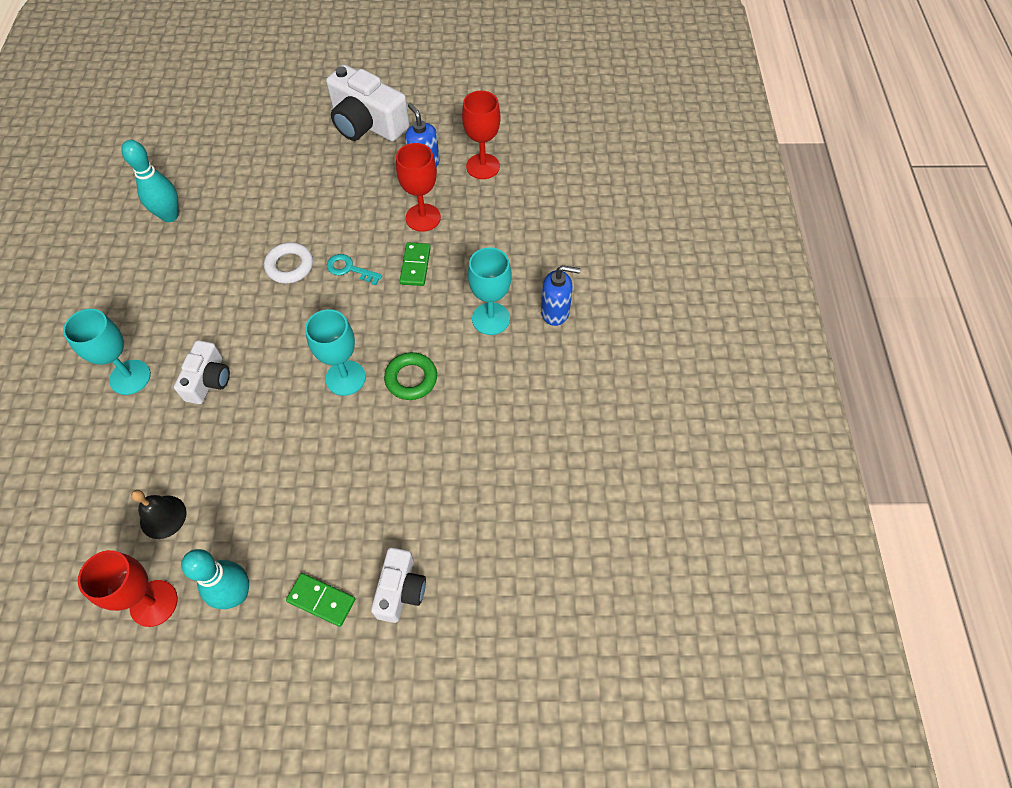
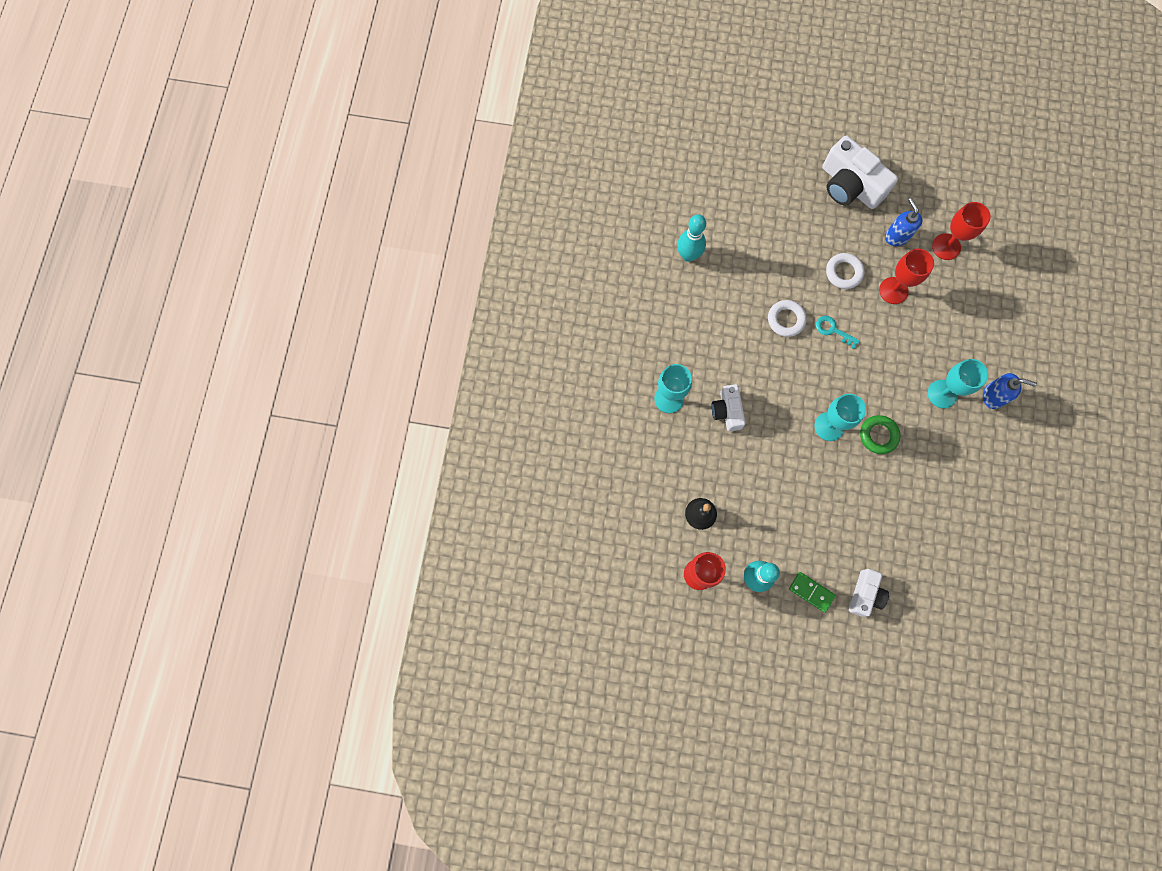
camera: 10 degrees right, 15 degrees up
(208, 380) = (727, 411): white camera -> white camera turned 150 degrees clockwise
(361, 208) = (843, 272): none -> white ring
(415, 266) = (885, 336): green domino -> none

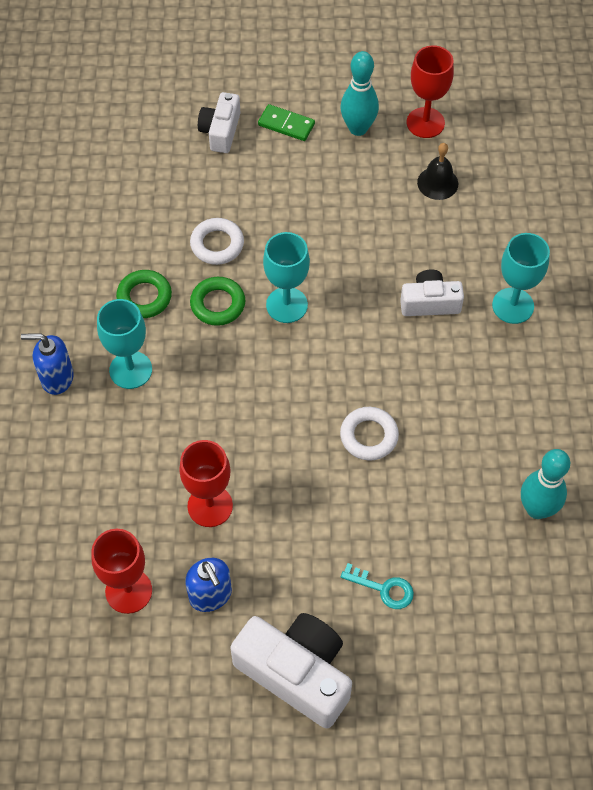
camera: 170 degrees right, 15 degrees down
(727, 411) = (429, 303): white camera -> white camera turned 75 degrees counterclockwise
(833, 330) = (297, 432): turquoise key -> turquoise key (383, 588)
(843, 272) = (290, 521): white ring -> white ring (217, 244)
(931, 450) = (144, 297): none -> green ring

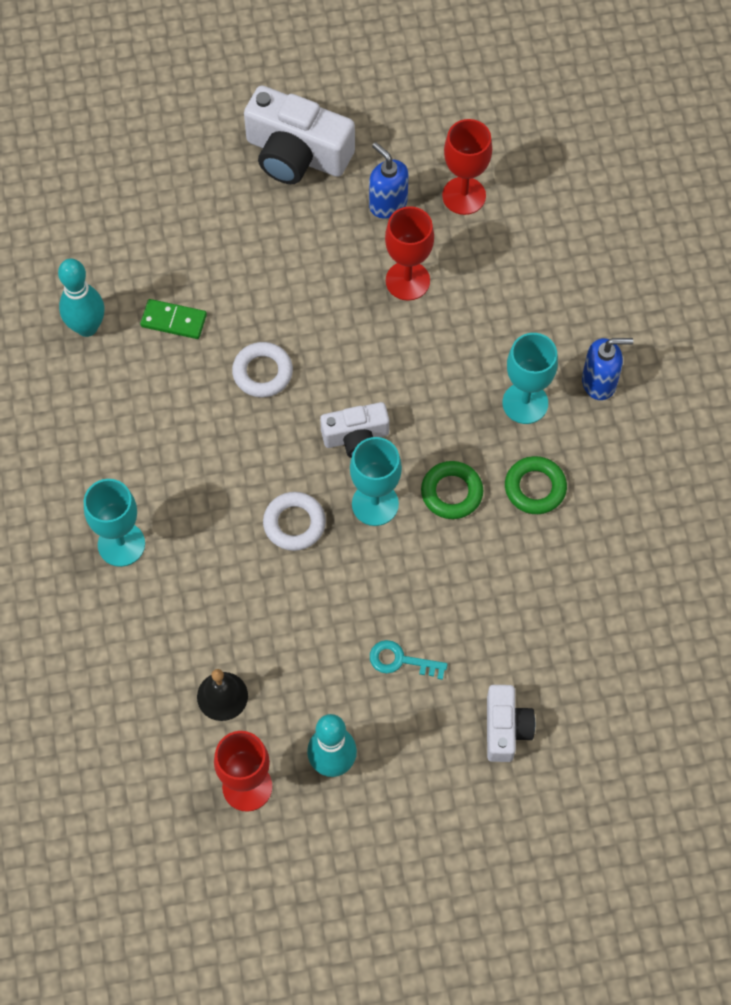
camera: 170 degrees right, 5 degrees up
(217, 244) = (470, 567): white ring -> white ring (294, 524)
(286, 124) = (425, 753): green domino -> green domino (173, 321)
(383, 588) = (228, 233): turquoise key -> turquoise key (400, 660)
(429, 303) = (215, 533): white camera -> white camera (356, 437)

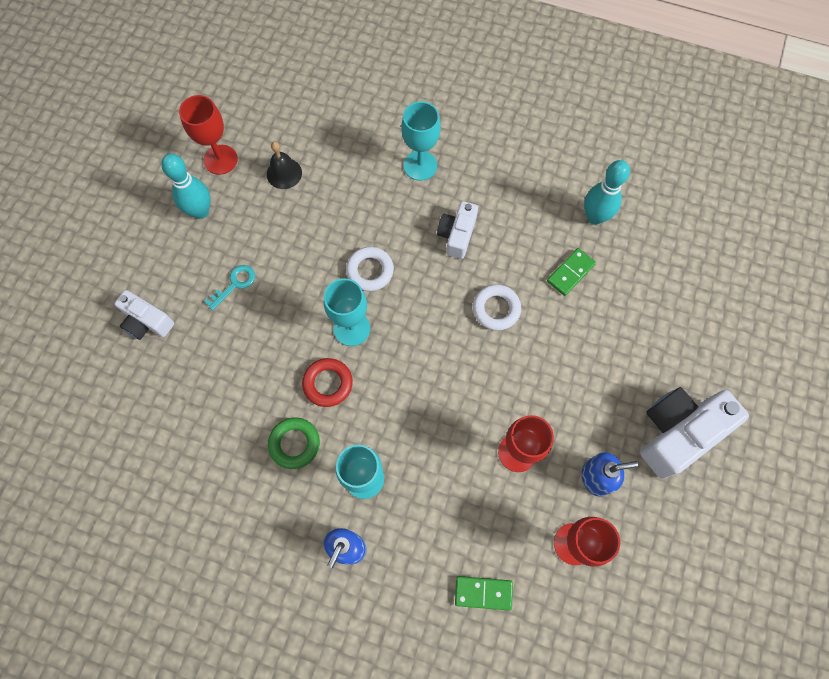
camera: 120 degrees right, 5 degrees up
(356, 437) = (409, 343): white camera -> white camera (457, 235)
(451, 493) = (328, 383): green ring -> red ring
(559, 248) = (483, 593): none -> green domino

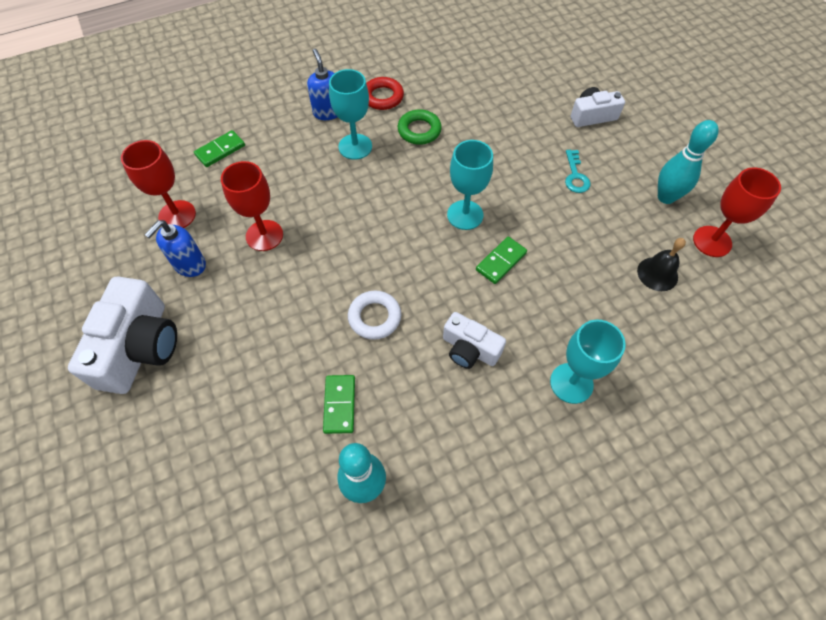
camera: 135 degrees right, 10 degrees down
(328, 383) = (439, 173): red ring -> red ring (382, 97)
(370, 271) = (501, 261): white ring -> green domino
(457, 235) = (469, 349): white camera -> white camera turned 150 degrees clockwise

